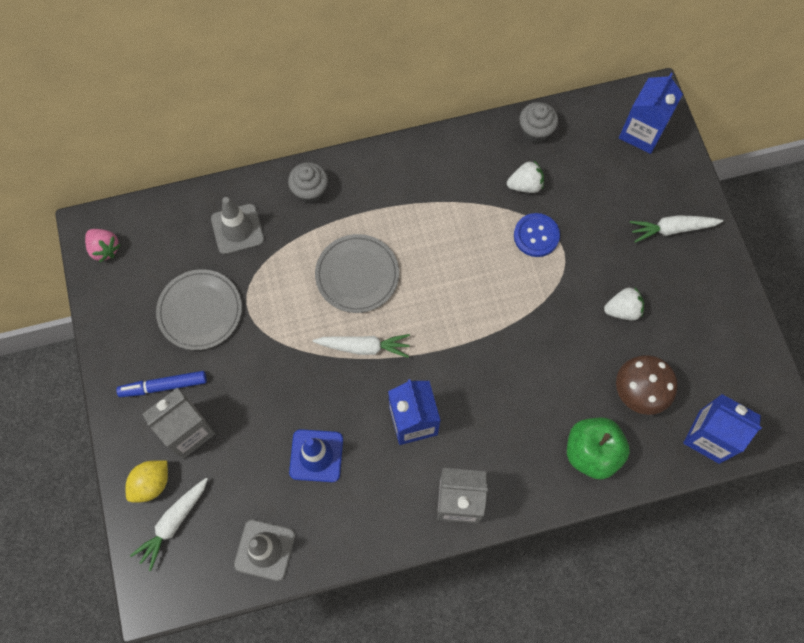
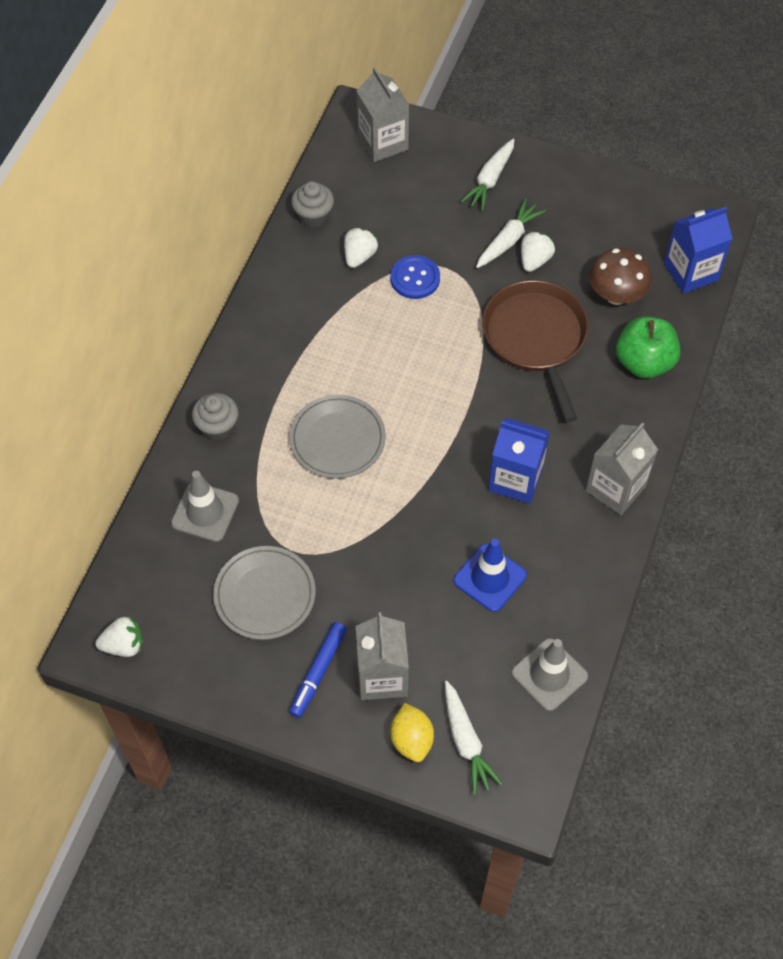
camera: 55 degrees left, 10 degrees down
(104, 249) = (124, 645): pink strawberry -> white strawberry
(364, 347) = (413, 476): white carrot -> white carrot (508, 240)
(550, 357) = (536, 338): none -> brown pan
(642, 132) = (383, 143): blue carton -> grey carton

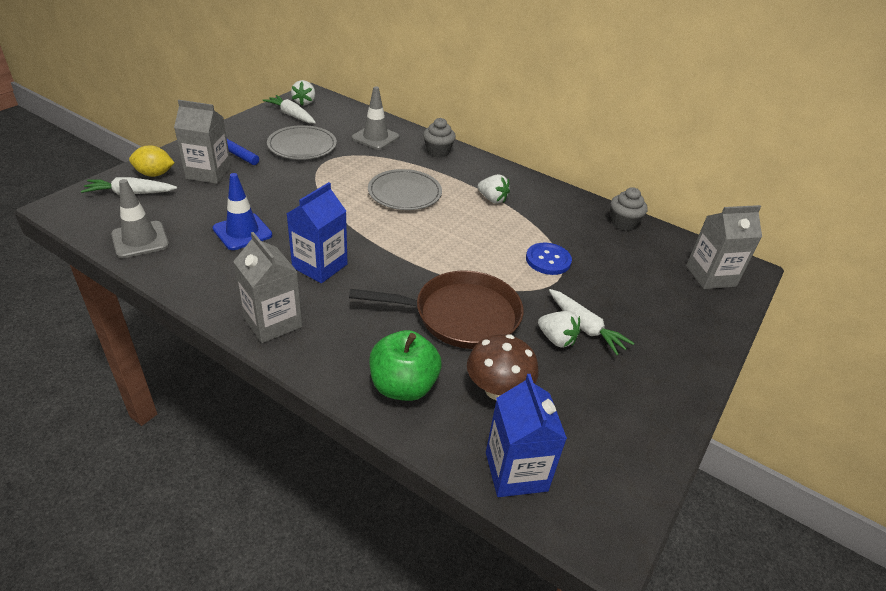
camera: 100 degrees right, 20 degrees down
(359, 256) = (577, 237): white strawberry -> white strawberry (492, 199)
(490, 180) = (666, 334): white carrot -> white carrot (291, 115)

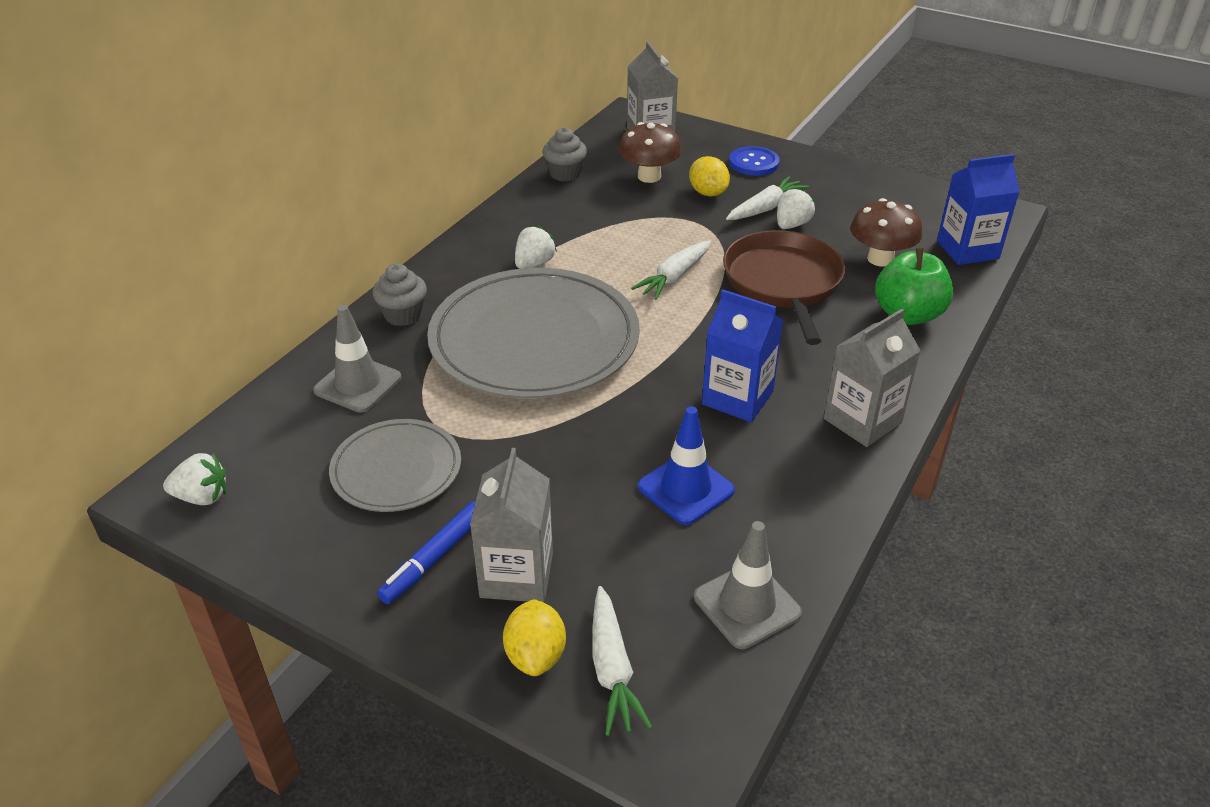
camera: 90 degrees left, 0 degrees up
(291, 115) = (265, 506): white carrot -> white carrot (674, 277)
(404, 193) = (534, 339): grey plate -> grey plate, size x1.85
(548, 260) = (658, 225): blue button -> blue button (753, 163)
(607, 295) = (708, 193): none -> yellow lemon
(629, 265) = (649, 176): none -> brown mushroom

